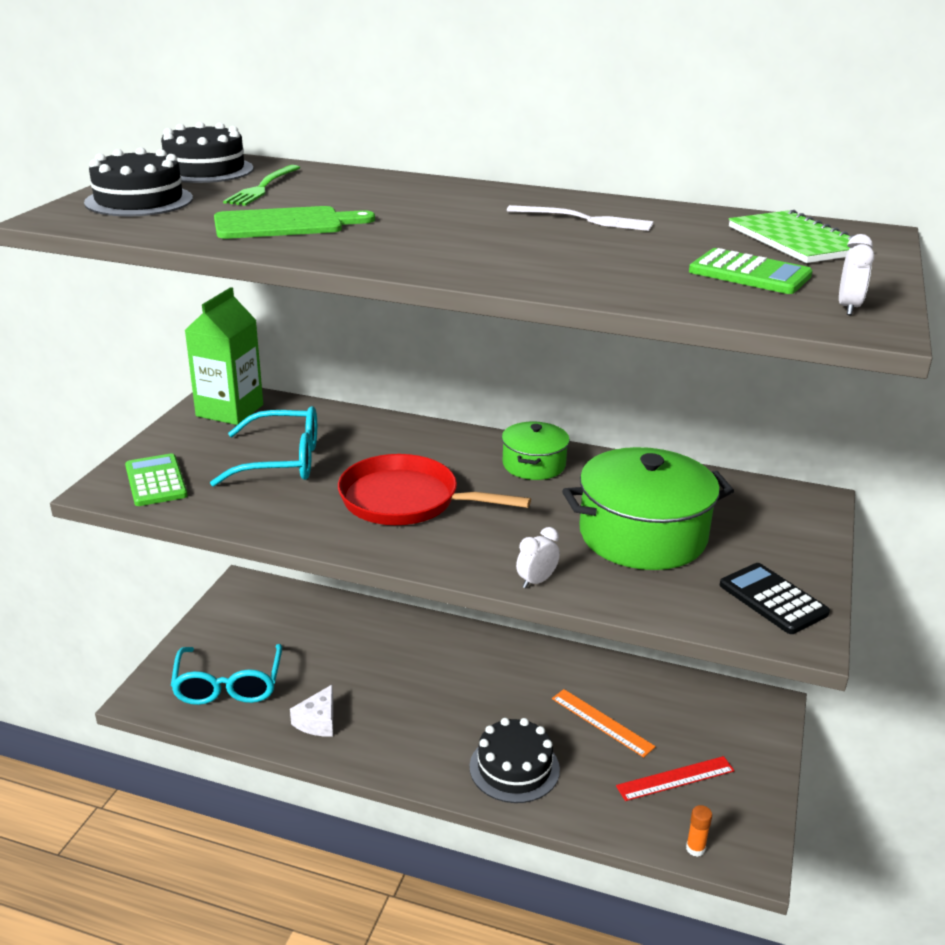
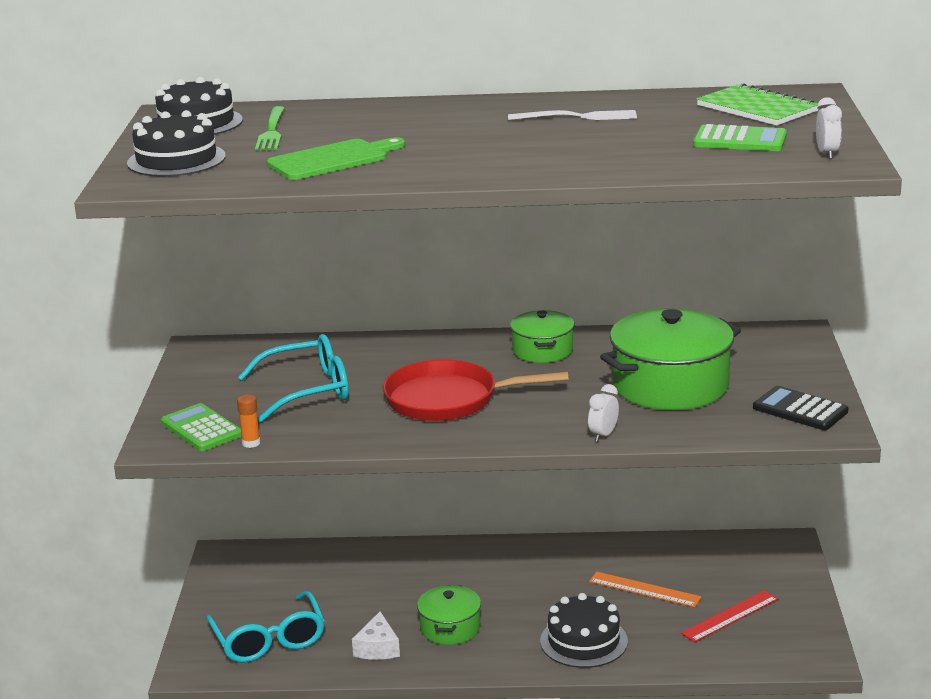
camera: 15 degrees left, 5 degrees down
(230, 410) = (219, 359): green carton -> none
(395, 717) = (450, 628): none -> green pot
(695, 849) = (770, 661): orange glue stick -> orange glue stick (251, 443)

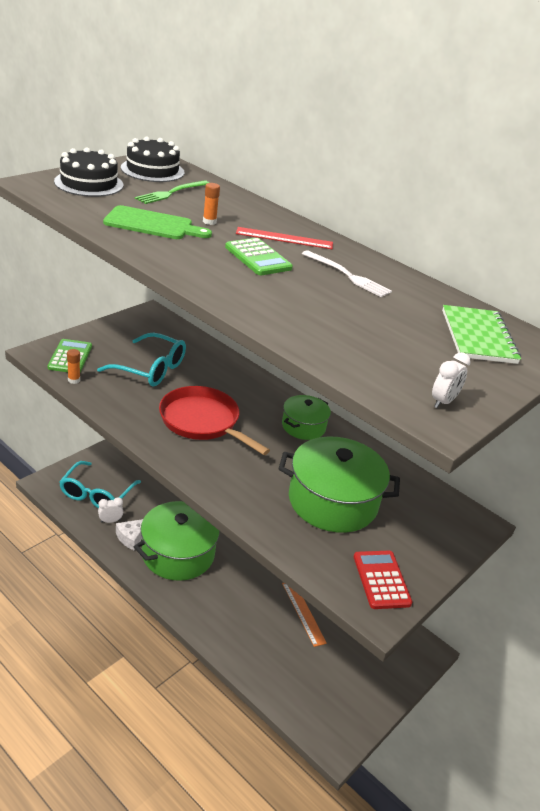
camera: 35 degrees right, 10 degrees up
(371, 135) = (209, 222): none -> orange glue stick
(450, 628) = (178, 554): green pot -> green pot, size x1.81
(583, 641) = (227, 617): black cake -> none
(603, 435) = (237, 505): white clock -> white clock (110, 521)
(730, 616) = (324, 669): red ruler -> red ruler (284, 238)
(740, 140) = (407, 352): green calculator -> green calculator (258, 258)
(800, 410) = (381, 580): black calculator -> red calculator

